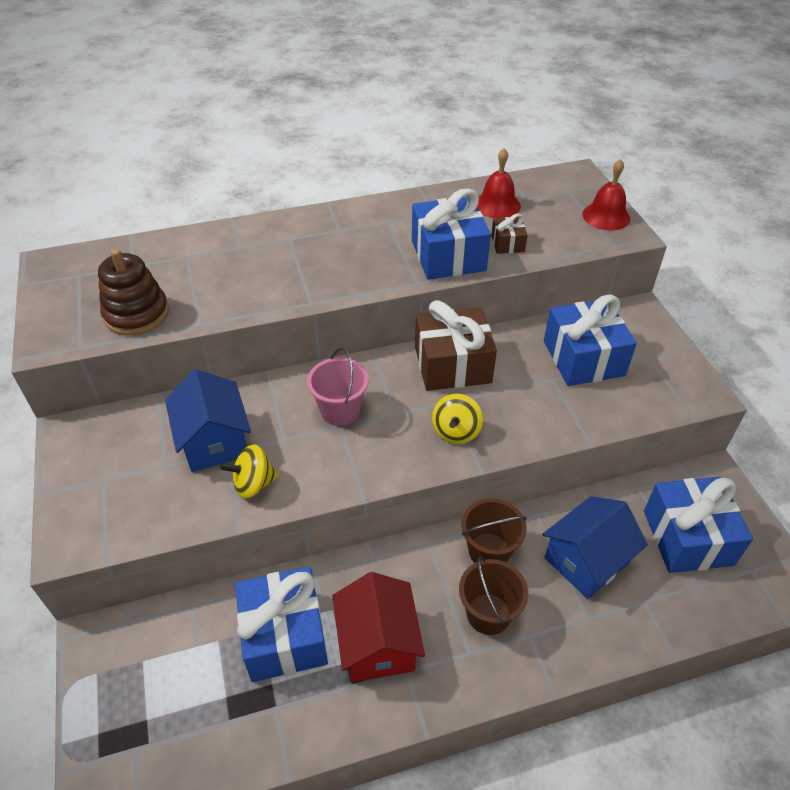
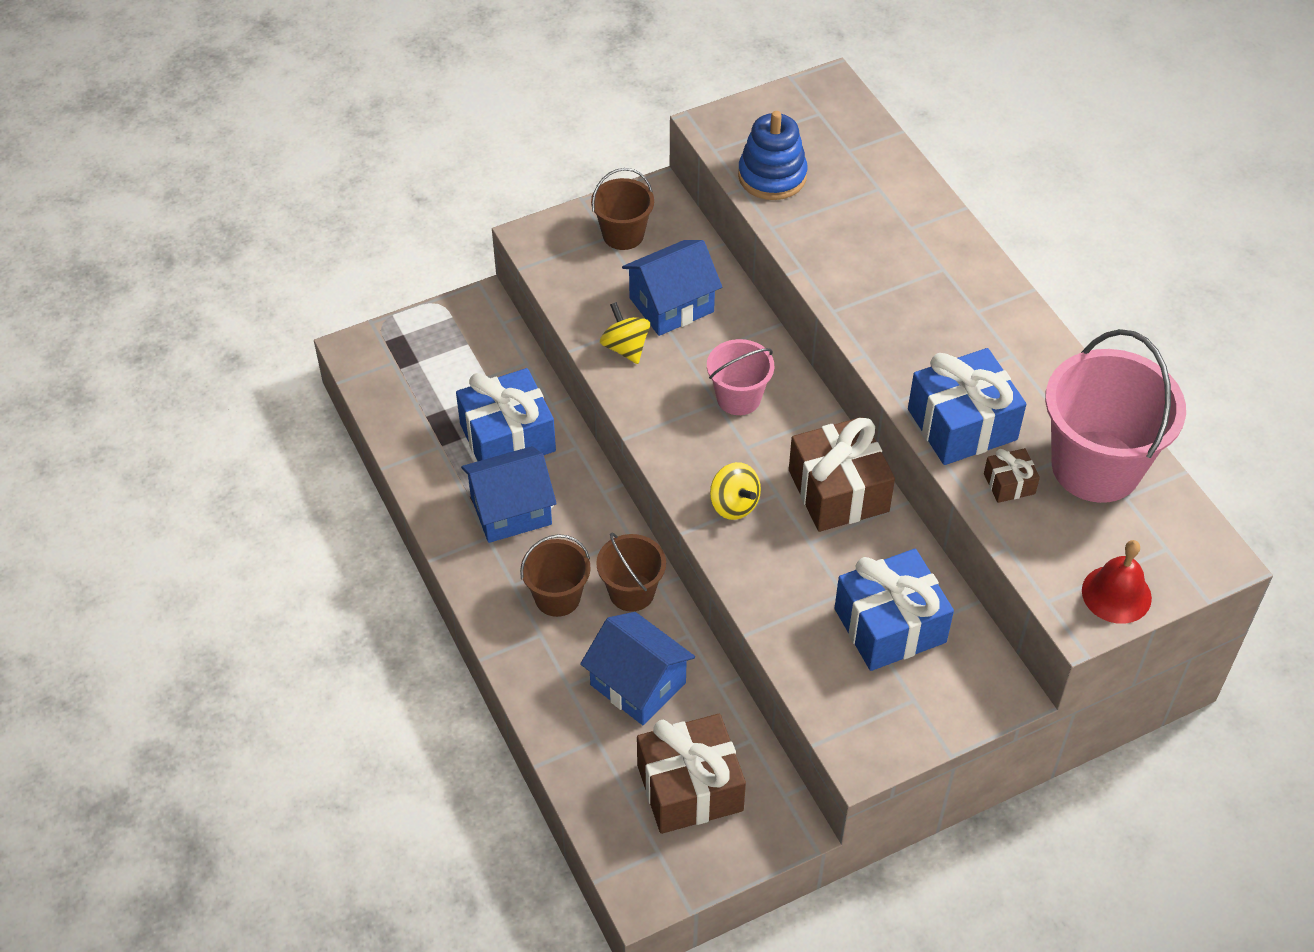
camera: 80 degrees right, 5 degrees up
(107, 465) = (623, 235): none -> brown bucket
(137, 314) = (772, 176): brown stacking toy -> blue stacking toy
(378, 643) = (511, 510): red house -> blue house
(456, 431) = (734, 504): yellow spinning top -> yellow spinning top turned 135 degrees counterclockwise
(497, 205) = (1096, 466): red bell -> pink bucket
(688, 537) = (690, 787): blue gift -> brown gift

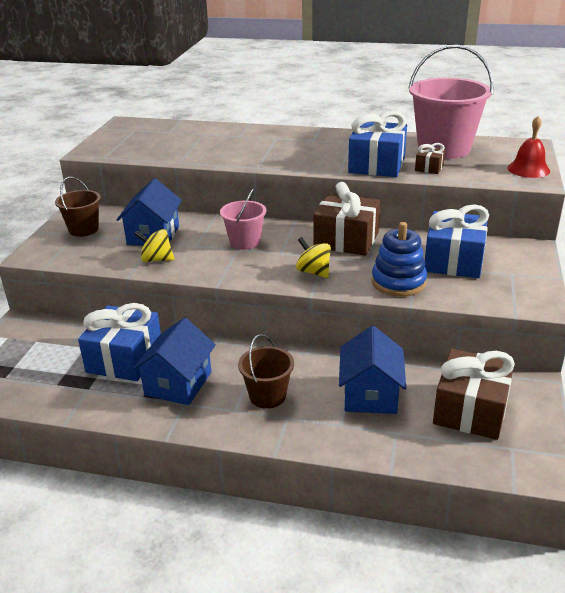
camera: 50 degrees left, 20 degrees down
(631, 592) = (300, 365): brown bucket -> none
(638, 684) = (370, 394): blue house -> blue house turned 75 degrees counterclockwise
(734, 504) = (313, 272): yellow spinning top -> yellow spinning top turned 135 degrees counterclockwise
(772, 176) = (148, 151): blue stacking toy -> blue stacking toy (398, 282)

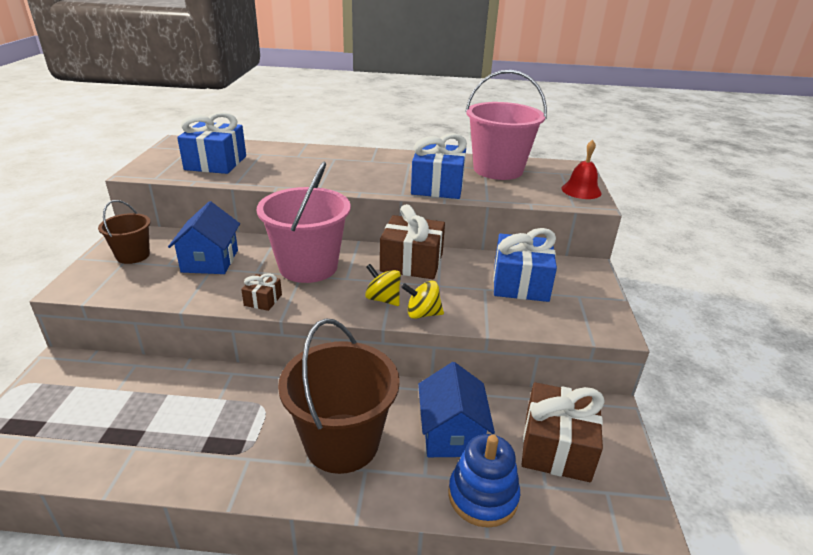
camera: 10 degrees left, 0 degrees up
(124, 359) = (179, 403): blue gift -> blue gift (216, 163)
(156, 259) = (214, 289): yellow spinning top -> yellow spinning top (422, 314)
(178, 383) = (241, 432): blue house -> none
(245, 242) = (308, 266): pink bucket -> pink bucket, size x1.85
(267, 396) = (342, 442): brown bucket -> brown bucket, size x1.85
(398, 282) = (471, 309): blue stacking toy -> blue stacking toy (483, 496)
(429, 168) = (488, 189): brown gift -> brown gift (263, 300)

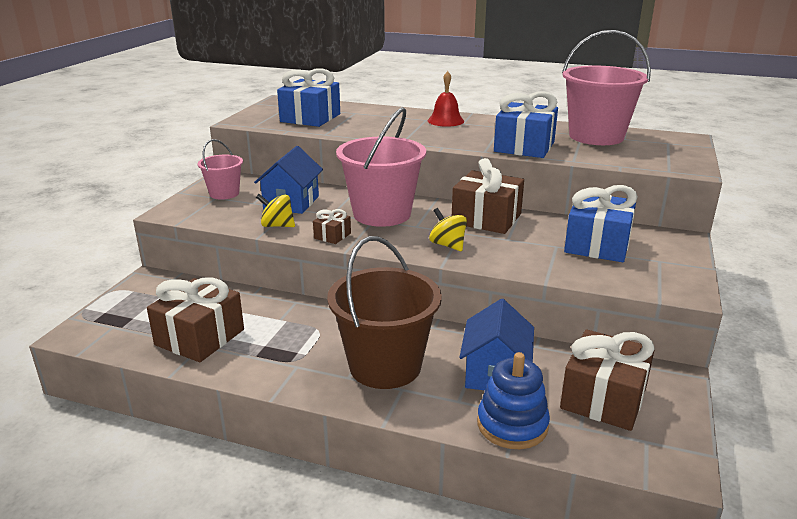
camera: 15 degrees right, 5 degrees down
(131, 436) = (200, 337): none -> brown gift
(133, 255) = (224, 193): brown bucket -> pink bucket
(422, 314) = (484, 260): yellow spinning top -> yellow spinning top (277, 225)
(581, 190) = (684, 158): red bell -> red bell (445, 121)

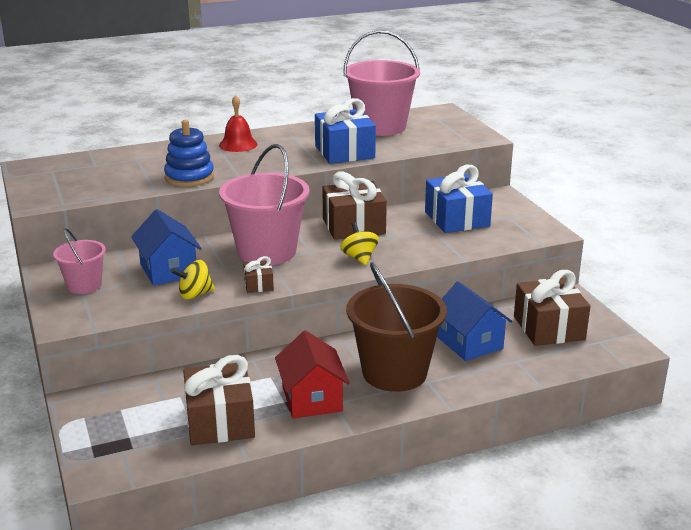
camera: 40 degrees left, 0 degrees up
(286, 354) = (312, 399): none -> red house
(310, 118) = (104, 177): blue gift -> none
(447, 245) = (359, 258): yellow spinning top -> yellow spinning top turned 60 degrees clockwise
(512, 425) = (522, 369): blue stacking toy -> blue stacking toy (189, 177)

